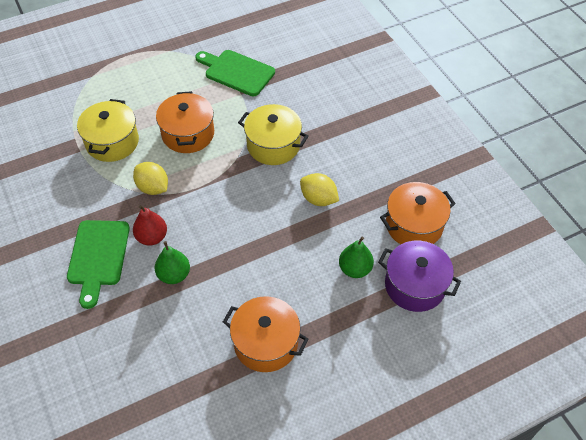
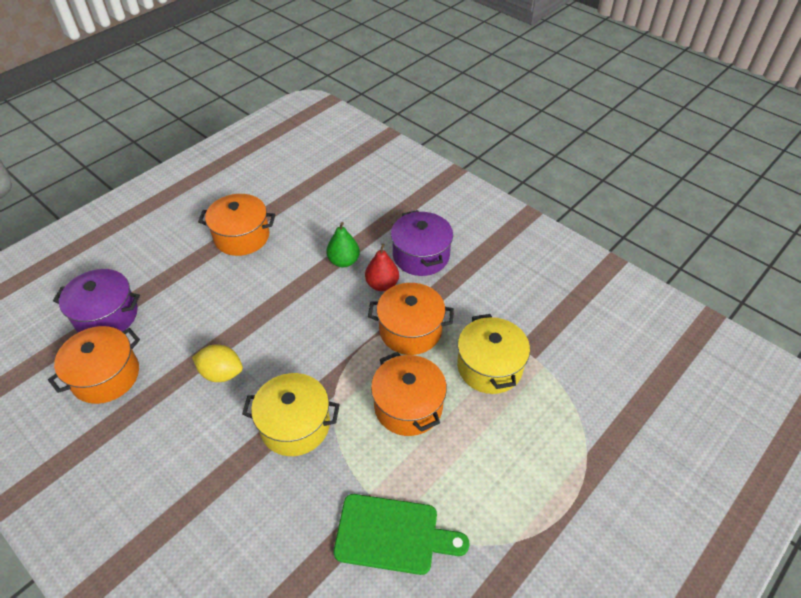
camera: 160 degrees right, 5 degrees down
(98, 257) = (421, 255): green cutting board -> purple pot
(153, 188) = (410, 330): yellow lemon -> orange pot
(355, 269) = (170, 313): green pear -> none

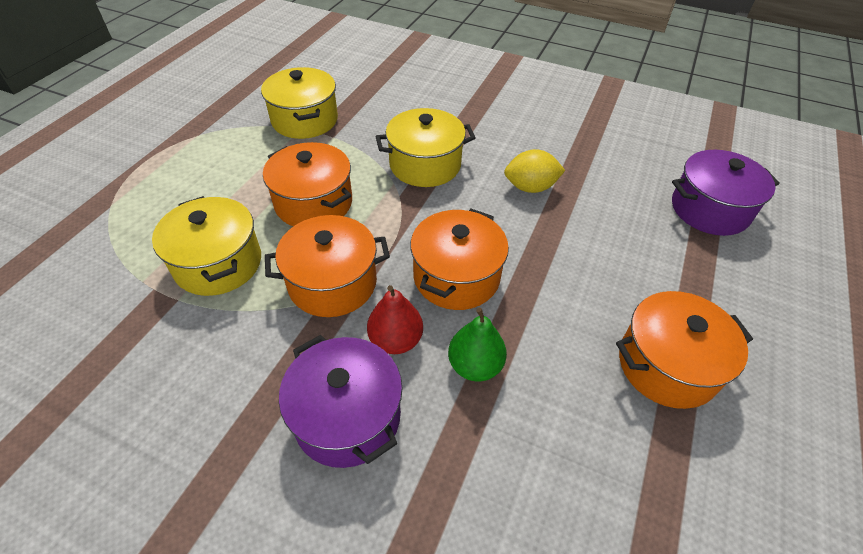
camera: 160 degrees right, 0 degrees up
(106, 376) = (639, 161): orange pot -> orange pot (456, 276)
(392, 534) = (305, 120): green cutting board -> yellow pot

